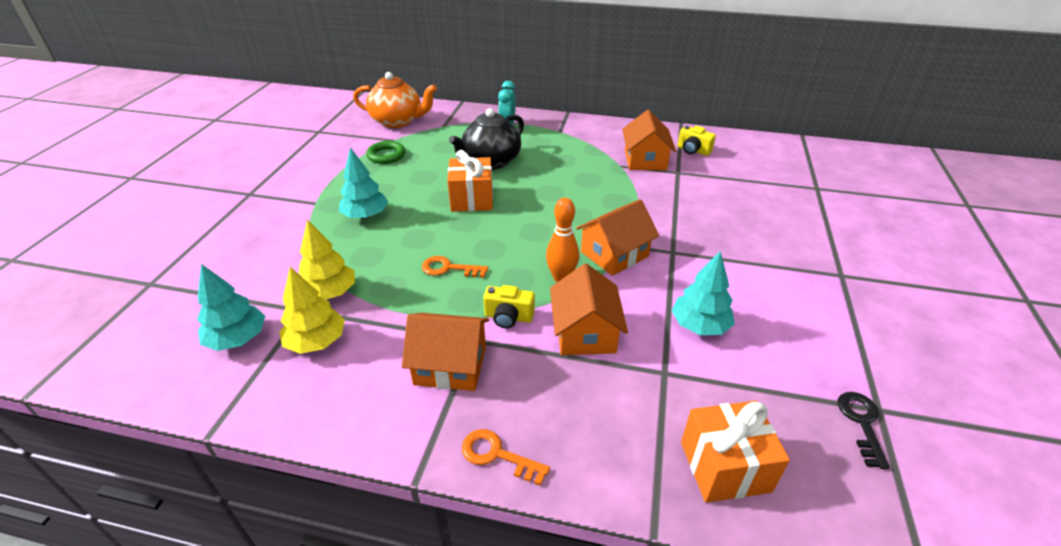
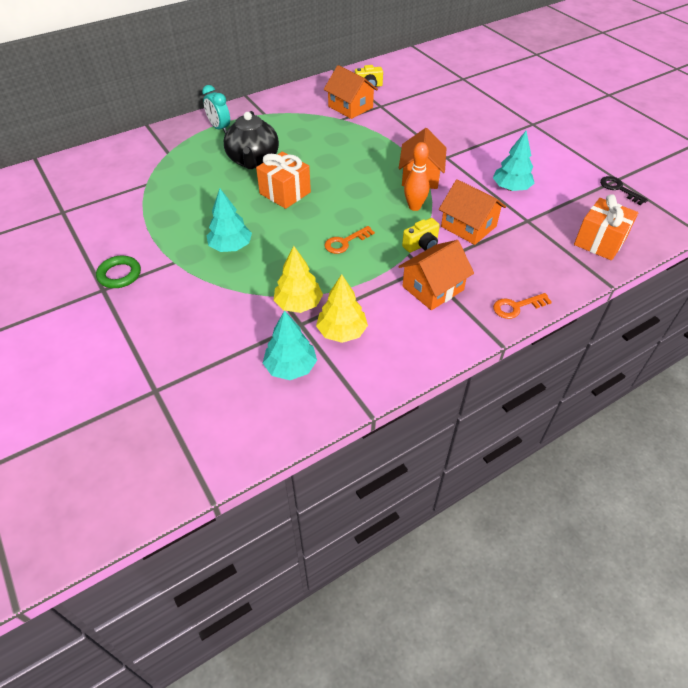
camera: 45 degrees left, 10 degrees up
(386, 155) = (164, 198): green ring -> green ring (119, 275)
(397, 121) = (121, 167): orange teapot -> none

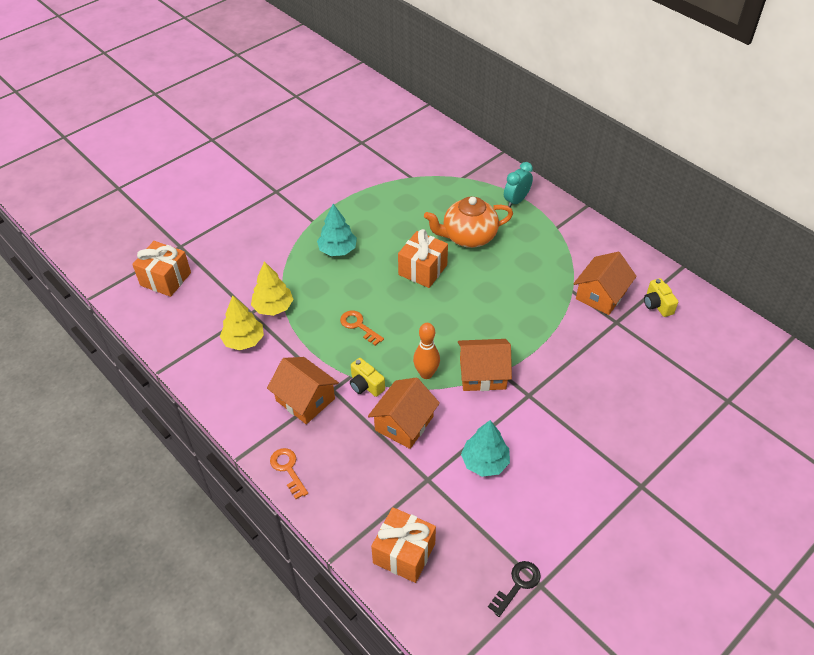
camera: 80 degrees right, 0 degrees up
(119, 275) = (293, 195): green ring -> none
(212, 407) = (165, 279): none -> orange gift
(253, 160) = (468, 237): black teapot -> orange teapot
(291, 367) = (204, 315): turquoise tree -> none

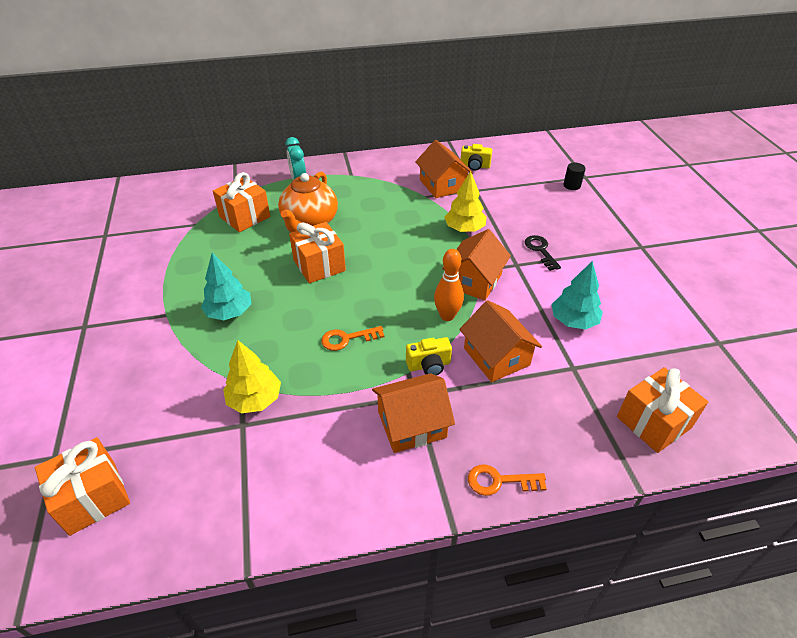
camera: 60 degrees left, 5 degrees down
(244, 340) = (279, 449): yellow tree -> yellow tree (464, 229)
(442, 197) = (245, 217): none -> orange gift
(517, 584) = (714, 356): black key -> black key (540, 250)
(699, 394) = (572, 185): none -> black cylinder

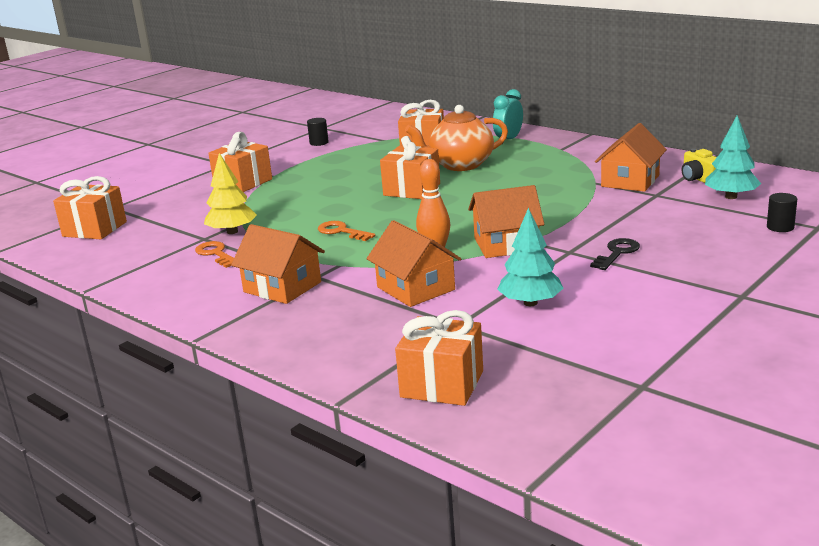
camera: 55 degrees right, 20 degrees down
(138, 254) = (319, 143): none -> black cylinder
(150, 339) = (243, 182): none -> orange gift
(229, 312) = (306, 189): turquoise tree -> turquoise tree (731, 197)
(429, 365) = (359, 268): yellow camera -> none
(464, 229) = (578, 213): yellow tree -> none
(496, 356) = (416, 288): orange house -> orange house turned 60 degrees counterclockwise
(499, 481) = (267, 339): orange key -> orange key (216, 254)

